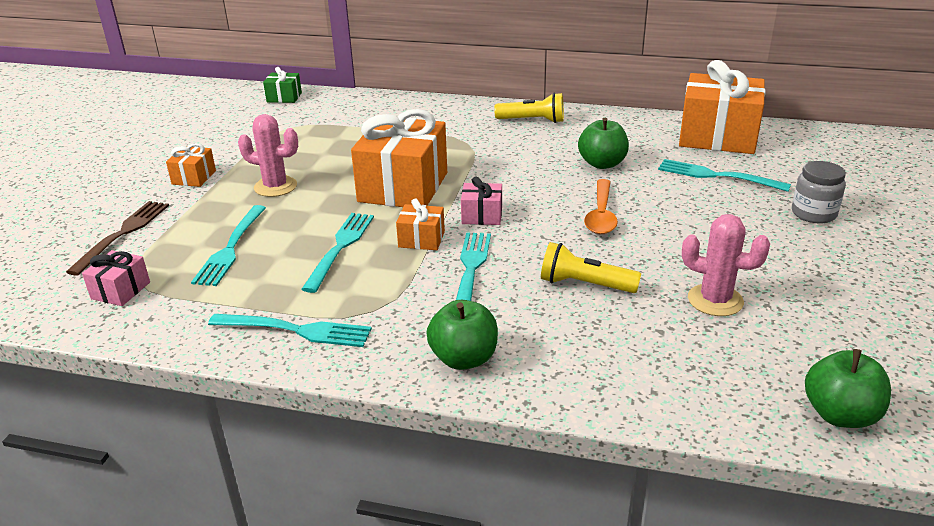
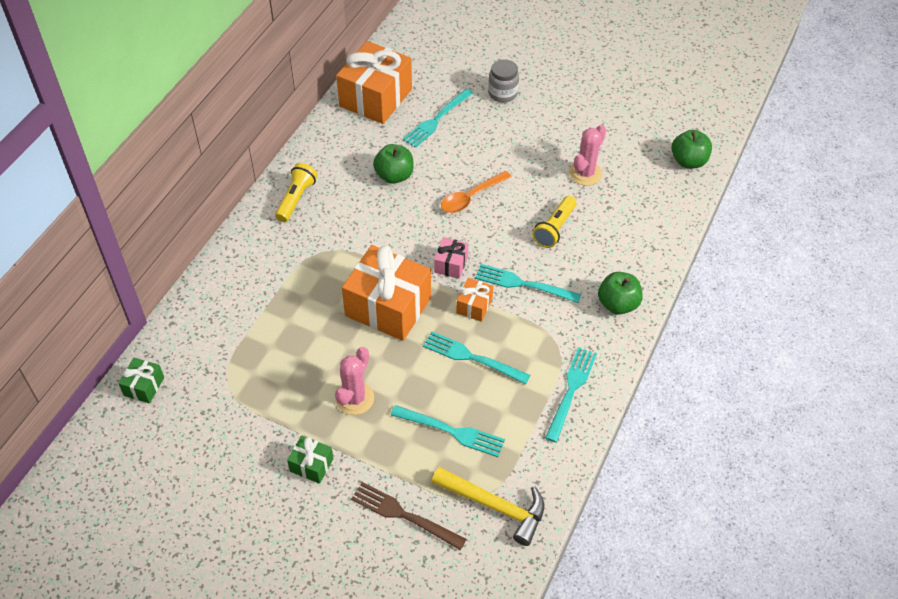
camera: 80 degrees left, 20 degrees up
(121, 290) = (495, 506): pink gift -> yellow hammer
(194, 177) = (311, 465): orange gift -> green gift
(601, 215) = (471, 197): orange spoon -> orange spoon turned 120 degrees clockwise

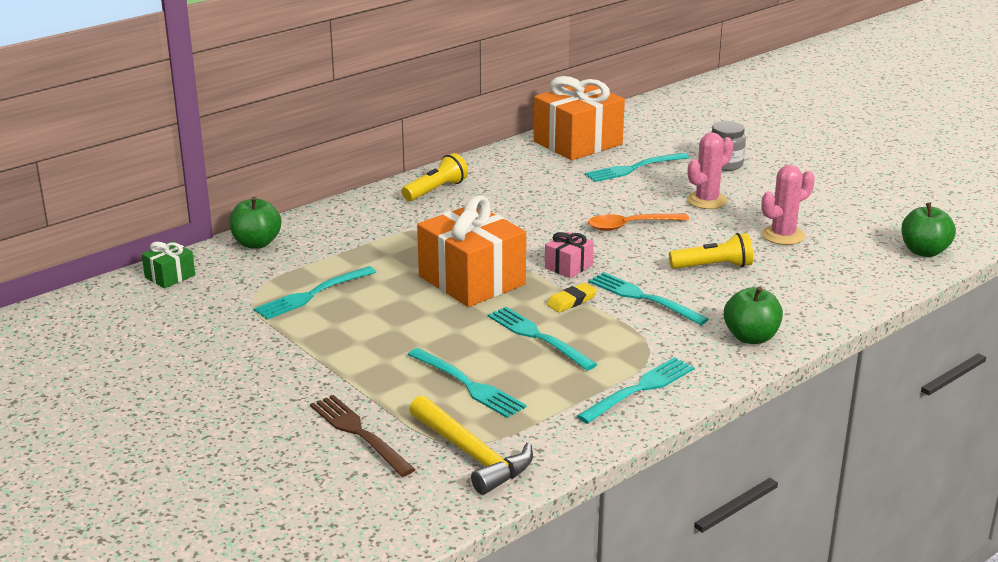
camera: 25 degrees right, 25 degrees down
(275, 368) = (312, 294): none -> turquoise fork
(311, 465) = (289, 370): green gift -> none
(354, 398) = (379, 335): pink cactus -> pink cactus (707, 201)
(394, 176) = (555, 195): green apple -> green apple (256, 243)
(474, 306) = (571, 301): orange gift -> yellow eraser
(554, 228) = (713, 266): yellow flashlight -> yellow flashlight turned 150 degrees counterclockwise

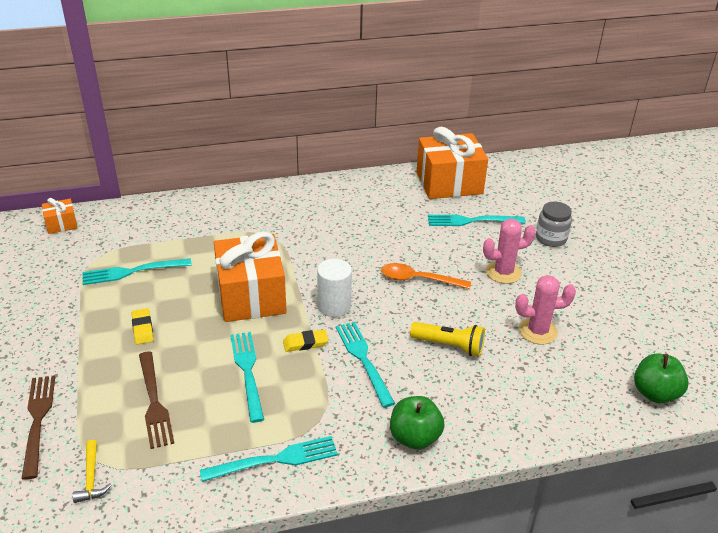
camera: 25 degrees right, 10 degrees up
(170, 276) = (61, 224): green gift -> orange gift
(256, 243) = (141, 212): green apple -> none
(383, 335) = (142, 328): none -> yellow eraser
(436, 190) = (304, 199): yellow flashlight -> none
(468, 385) = (154, 402): turquoise fork -> brown fork
(472, 455) = (91, 478): yellow hammer -> yellow hammer, size x0.53
(568, 266) = (334, 306): pink gift -> white cylinder

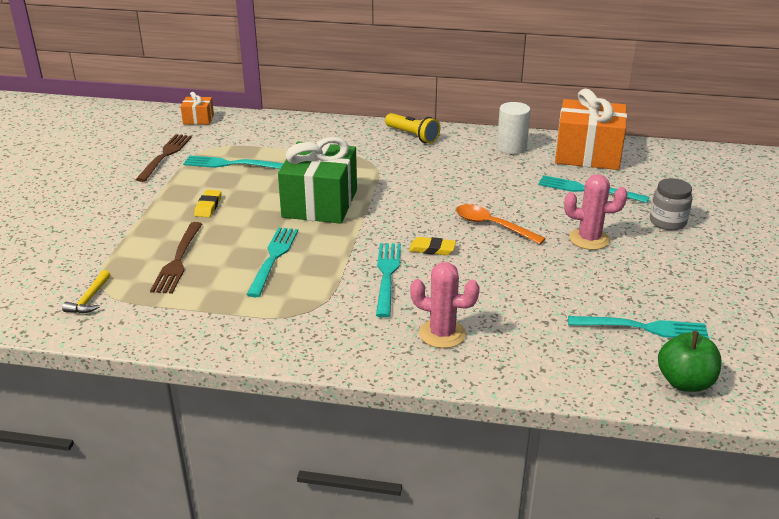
camera: 25 degrees right, 5 degrees down
(38, 421) = (79, 249): brown fork -> brown fork (165, 156)
(251, 296) = (320, 203): orange gift -> green gift
(275, 460) = (247, 329): turquoise fork -> turquoise fork (643, 328)
(305, 343) = (342, 250): yellow eraser -> yellow eraser (432, 249)
(334, 306) = (391, 228): white cylinder -> white cylinder (511, 147)
(415, 437) = (390, 348): green apple -> none
(449, 346) = (482, 285): yellow flashlight -> yellow flashlight (412, 136)
(538, 331) = (588, 296): pink cactus -> pink cactus (442, 334)

